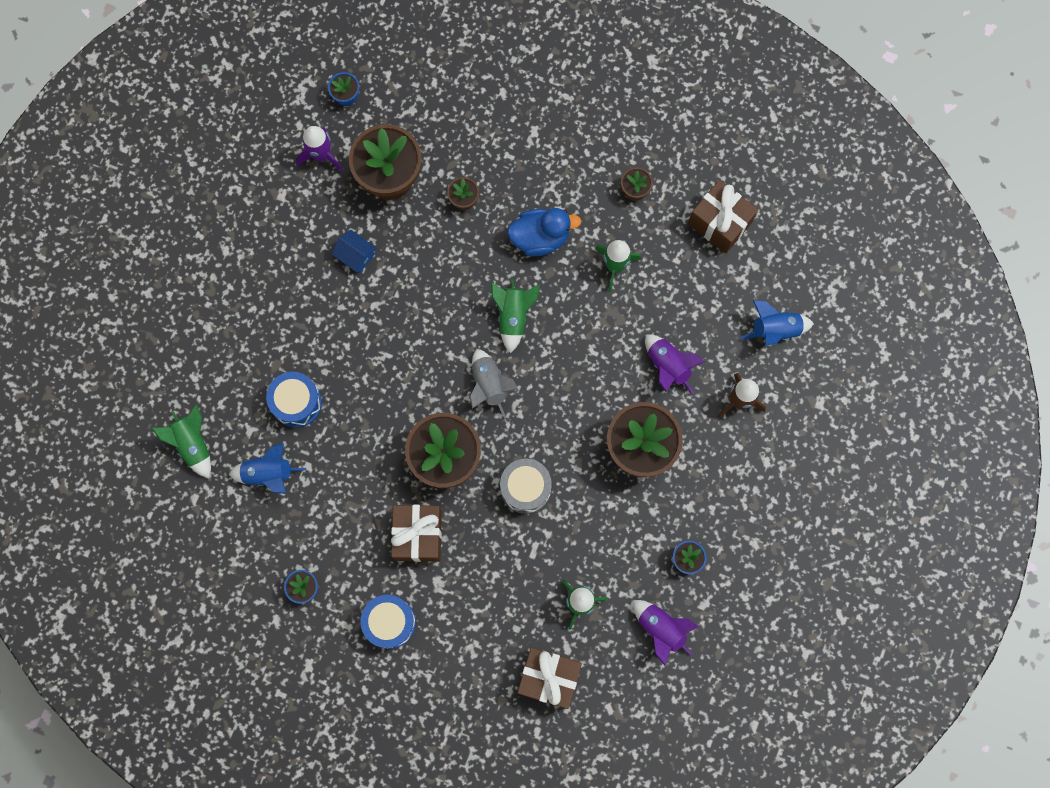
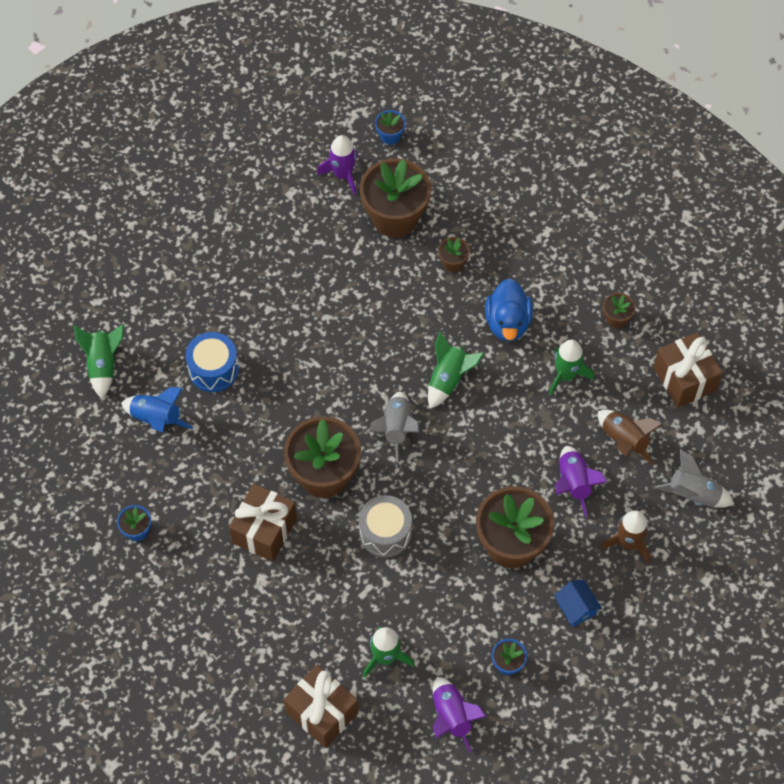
camera: 25 degrees right, 15 degrees down
(355, 255) = (330, 269): blue house -> blue house (576, 607)
(390, 622) = (199, 595): blue drum -> none
(540, 237) = (507, 323): blue duck -> blue duck turned 75 degrees clockwise
(693, 306) = (624, 441): none -> brown rocket
(775, 330) = (693, 494): blue rocket -> grey rocket

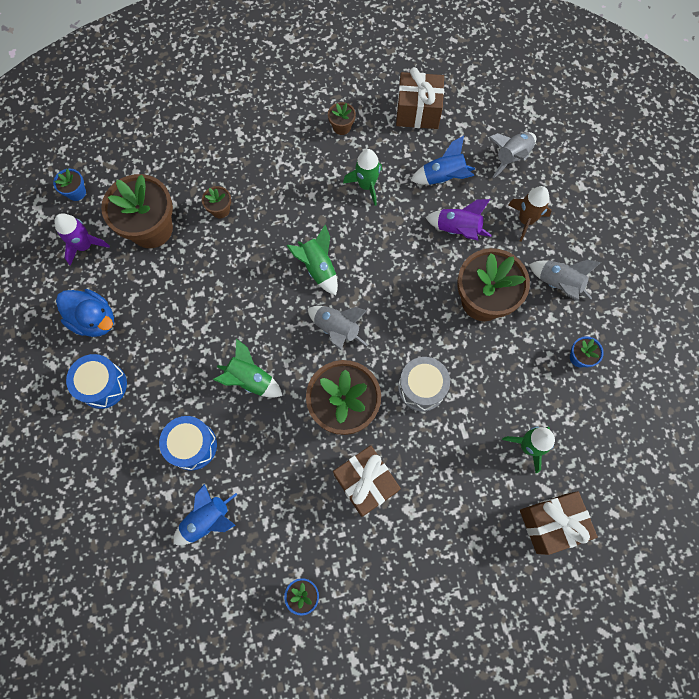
camera: 60 degrees left, 10 degrees up
(103, 365) = (125, 540): green rocket -> green rocket (250, 379)
(224, 267) = (103, 385): none -> blue drum
(451, 716) = (602, 423): purple rocket -> none
(507, 323) = (297, 200): blue duck -> blue duck (94, 320)
(576, 607) = (558, 284): blue house -> grey rocket
(624, 441) = (443, 177): brown rocket -> blue rocket

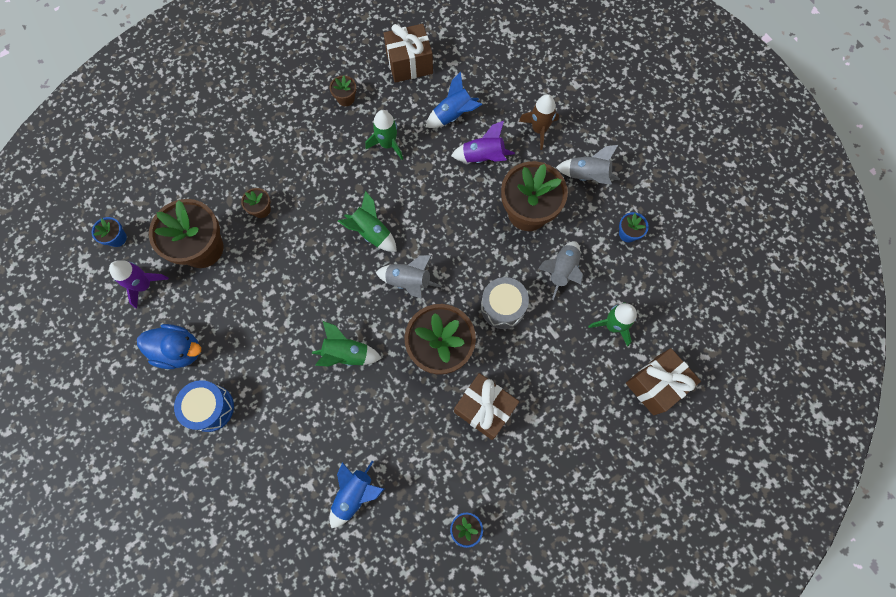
camera: 20 degrees left, 0 degrees up
(192, 445) = (315, 433): blue drum -> none
(511, 157) = (506, 78): grey rocket -> grey rocket (561, 271)

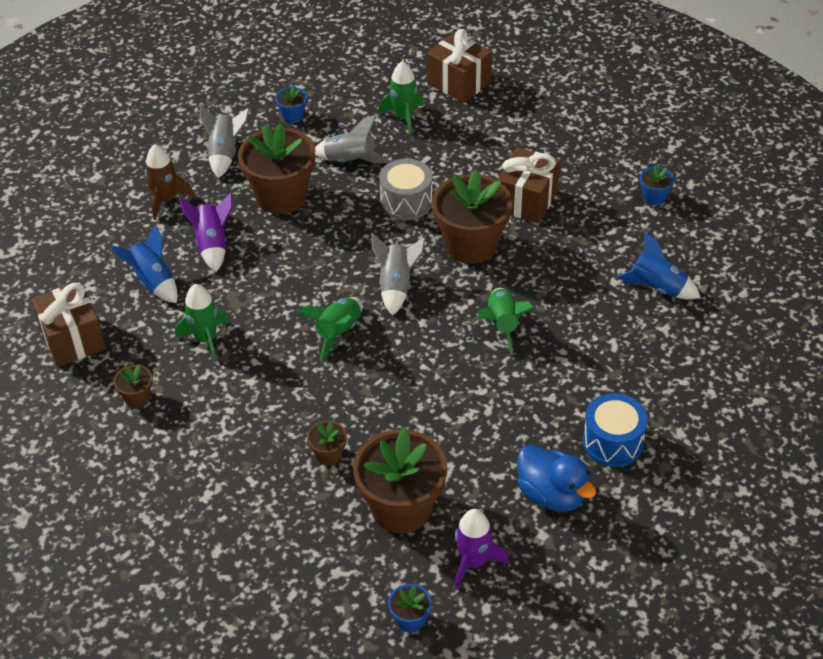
camera: 100 degrees left, 25 degrees down
(179, 350) = (551, 494): blue duck -> blue duck turned 135 degrees clockwise

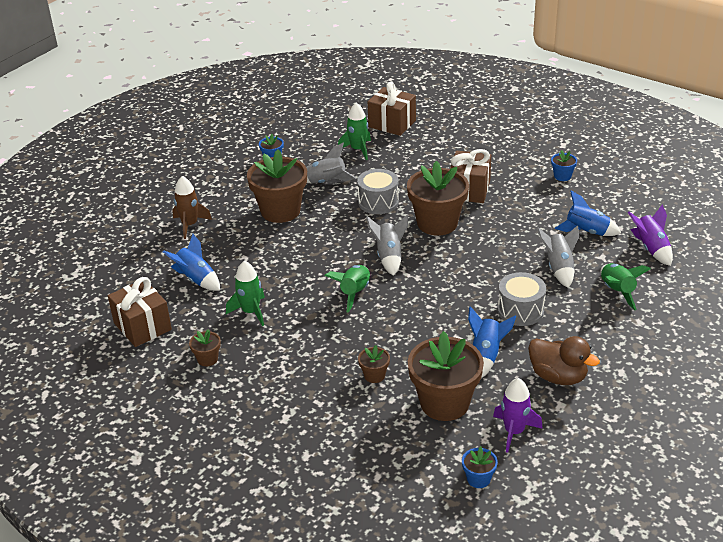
camera: 10 degrees left, 10 degrees down
(212, 245) = (236, 249): purple rocket -> purple rocket (651, 248)
(224, 154) = (227, 189): grey rocket -> grey rocket (559, 268)
(472, 450) = (486, 356): none -> blue rocket
(502, 325) = (480, 271): green rocket -> green rocket (617, 292)
(535, 391) = (520, 310): none -> grey drum
(551, 494) = (558, 376): blue duck -> brown duck
(612, 442) = (591, 335): blue drum -> none

